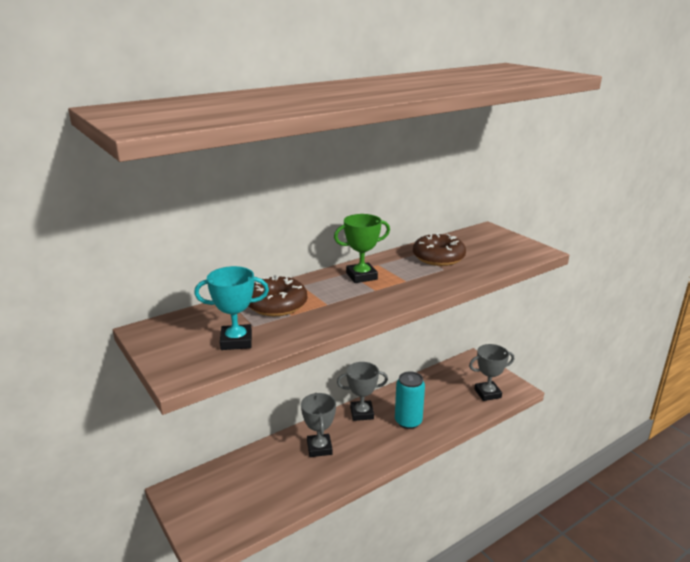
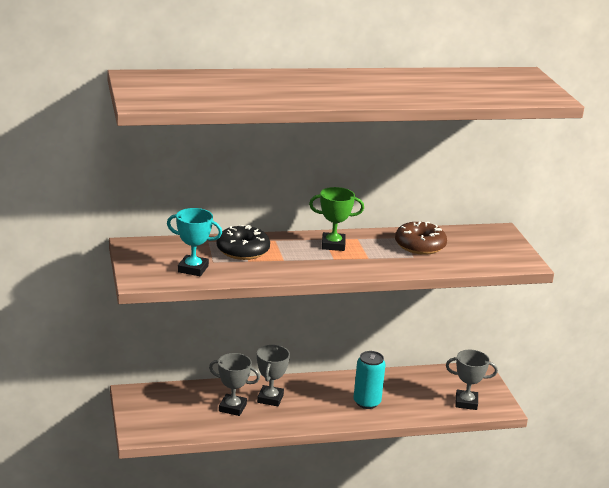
camera: 20 degrees right, 0 degrees up
(277, 305) = (243, 250): brown donut -> black donut
(362, 413) = (328, 384): grey trophy -> grey trophy (232, 408)

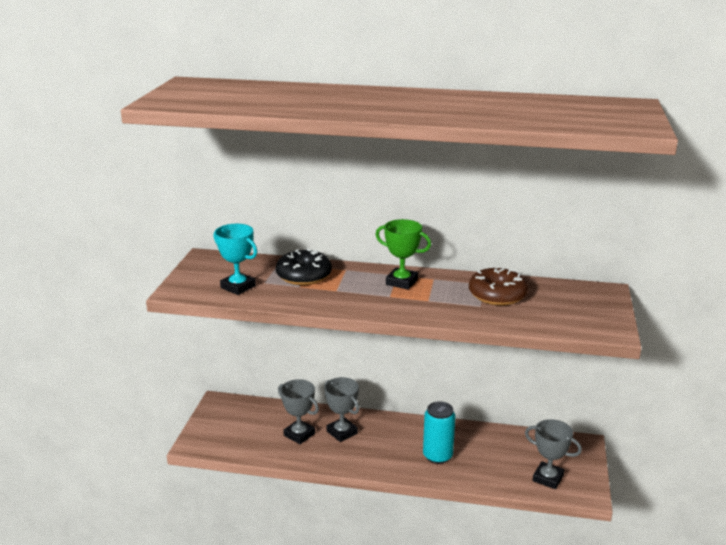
camera: 25 degrees right, 0 degrees up
(270, 398) = (342, 432): grey trophy -> grey trophy turned 75 degrees counterclockwise

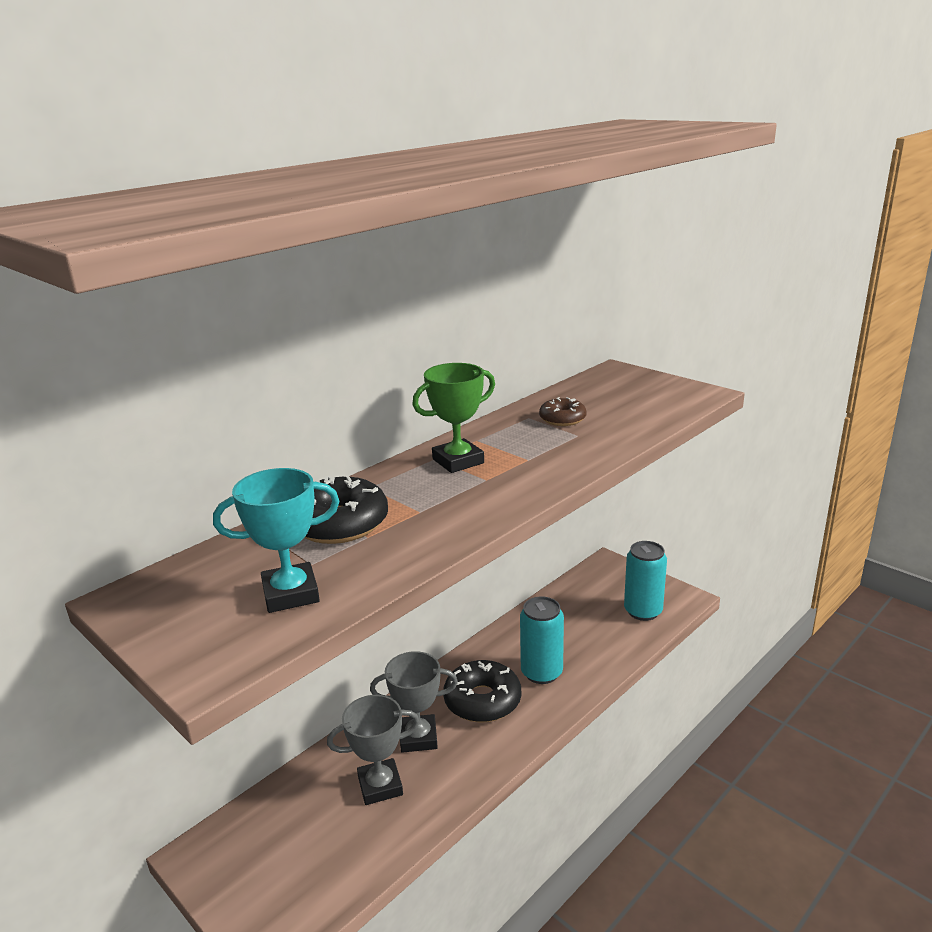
camera: 55 degrees left, 0 degrees up
(391, 443) = (482, 700): none -> black donut
(497, 295) = (562, 419): brown donut -> brown donut, size x0.59
(548, 478) = (643, 611): grey trophy -> turquoise can

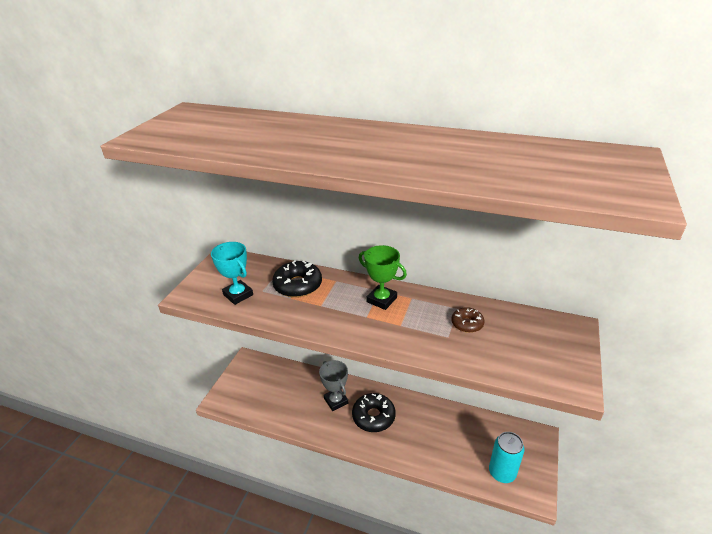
camera: 65 degrees right, 10 degrees up
(380, 786) = (301, 400): grey trophy -> none
(541, 672) = (410, 435): turquoise can -> none

